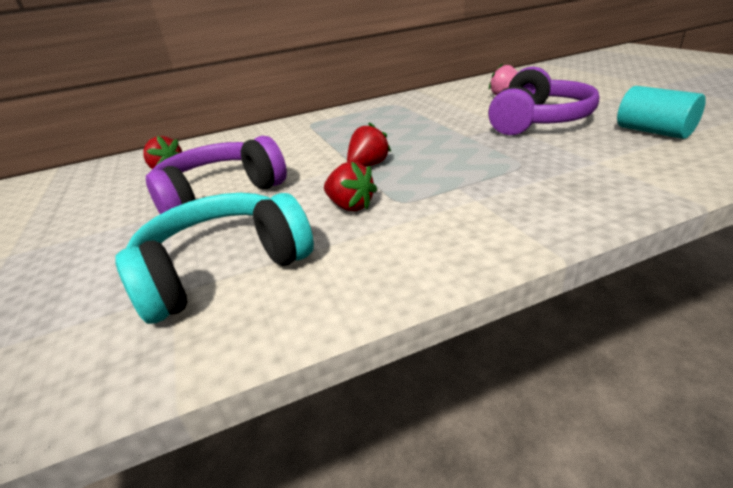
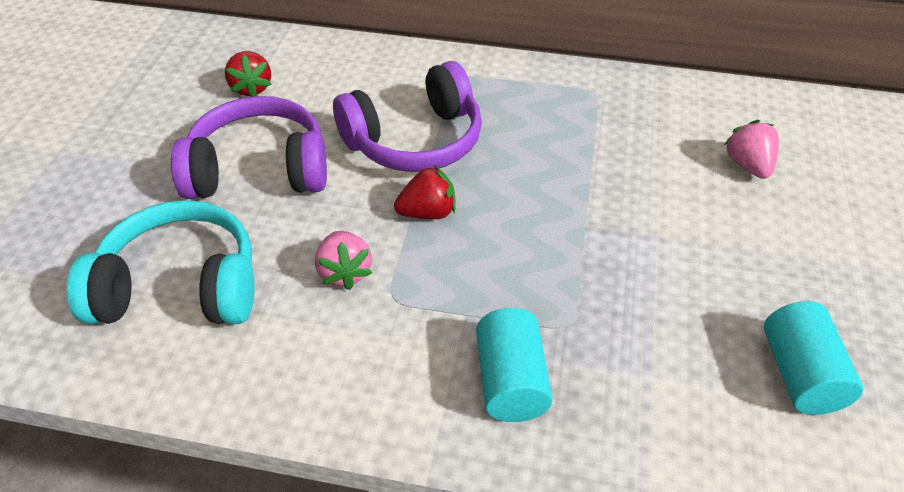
camera: 30 degrees right, 15 degrees up
(350, 206) = (344, 272): red strawberry -> pink strawberry
(532, 196) = (511, 381): none -> turquoise cylinder
(538, 121) = (704, 253): purple headphones -> purple headphones (415, 140)

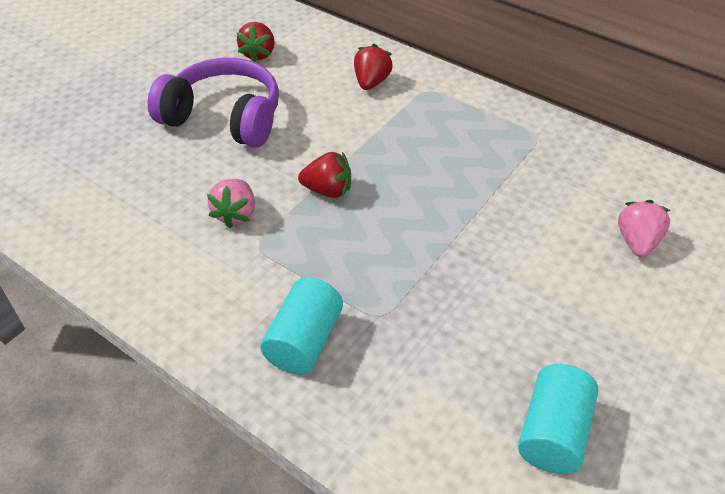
camera: 25 degrees right, 0 degrees up
(180, 287) = (117, 185): turquoise headphones -> none
(396, 85) = (371, 82): none -> red strawberry
(415, 140) = (356, 131): purple headphones -> none

